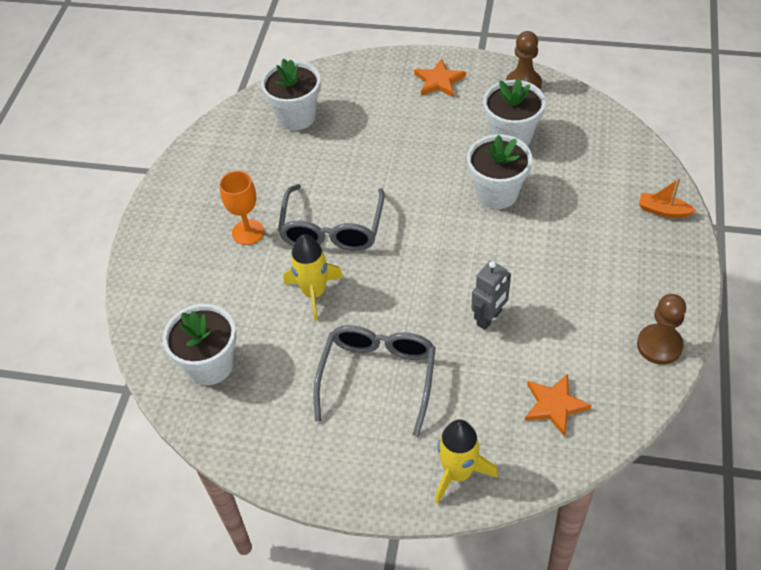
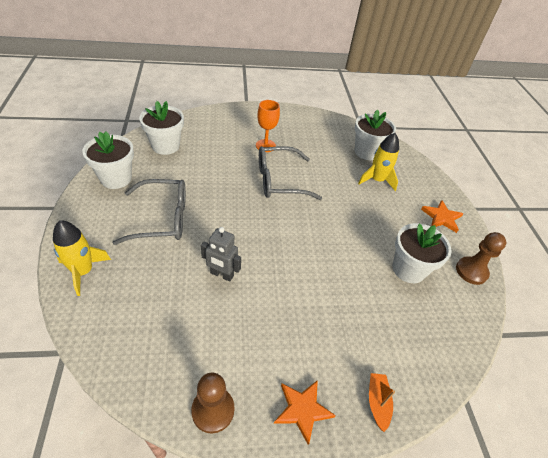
camera: 65 degrees right, 5 degrees down
(314, 293) = (225, 180): yellow rocket -> yellow rocket (377, 180)
(497, 193) = (346, 266): white flower pot -> white flower pot (116, 178)
(554, 405) = (142, 327): orange star -> orange star (302, 410)

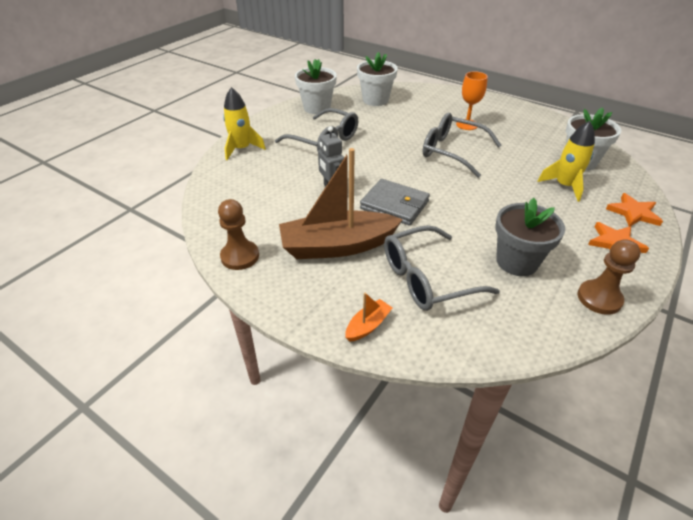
camera: 45 degrees right, 5 degrees down
(284, 337) = (337, 246): none -> brown boat
(287, 263) = (394, 205): none -> grey wallet
(302, 410) = (301, 292): orange star -> orange star (633, 213)
(373, 325) = (426, 278): none -> grey glasses
(408, 269) = (517, 262): white flower pot -> grey flower pot

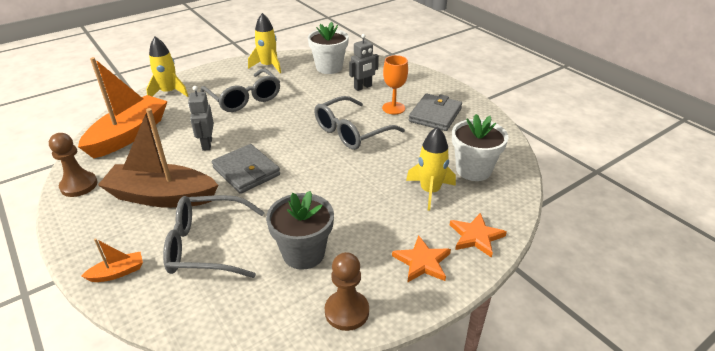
camera: 20 degrees right, 5 degrees down
(242, 197) = (129, 135): none -> orange boat
(317, 108) = (268, 66): white flower pot -> yellow rocket
(423, 111) = (363, 87): none -> grey robot
(452, 151) = (351, 132): grey glasses -> grey glasses turned 90 degrees counterclockwise
(506, 124) = (435, 115): none -> grey wallet

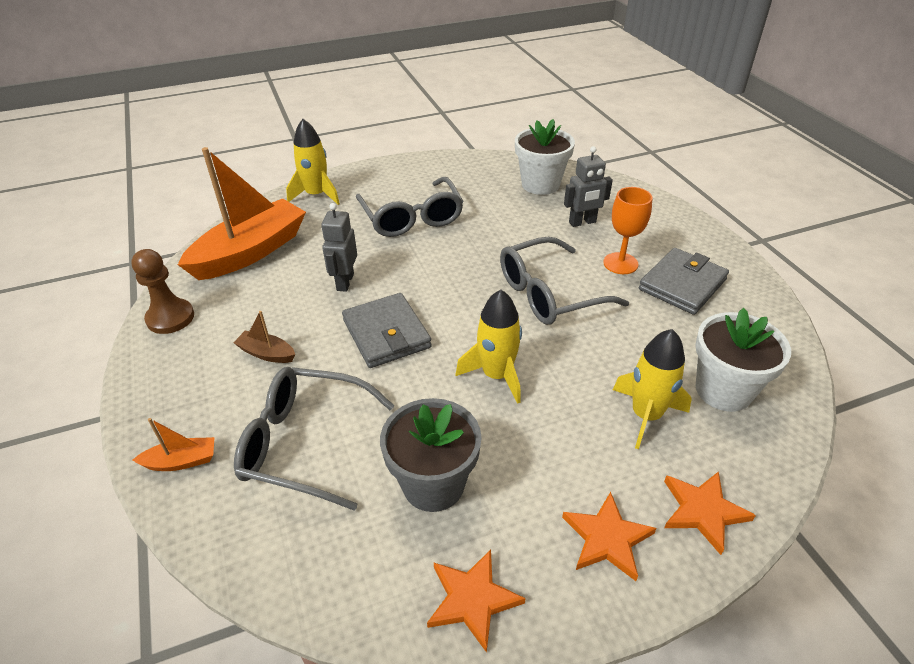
camera: 15 degrees right, 5 degrees up
(162, 196) = (267, 353): brown boat -> brown boat, size x0.42
(268, 66) = (456, 171): yellow rocket -> yellow rocket (496, 375)
(347, 311) = (472, 599): brown pawn -> orange star

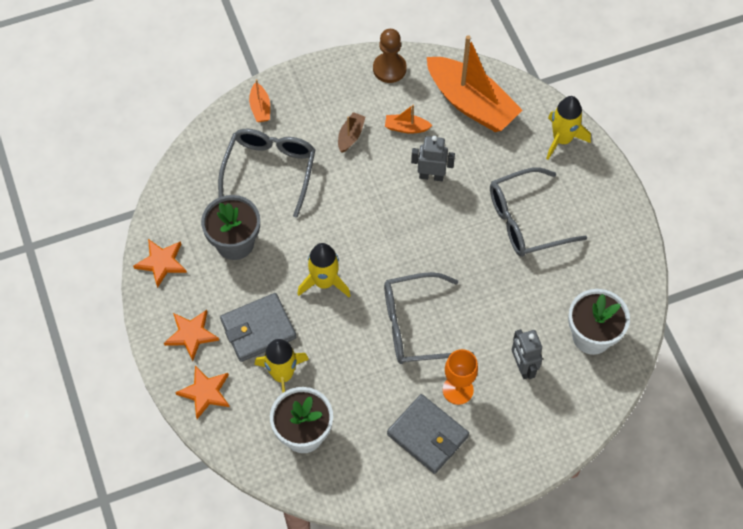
camera: 90 degrees right, 20 degrees up
(269, 302) = (406, 127): none -> orange boat
(386, 334) = (369, 209): grey wallet -> grey wallet (258, 329)
(548, 294) = (415, 326): grey glasses -> grey glasses turned 75 degrees counterclockwise

